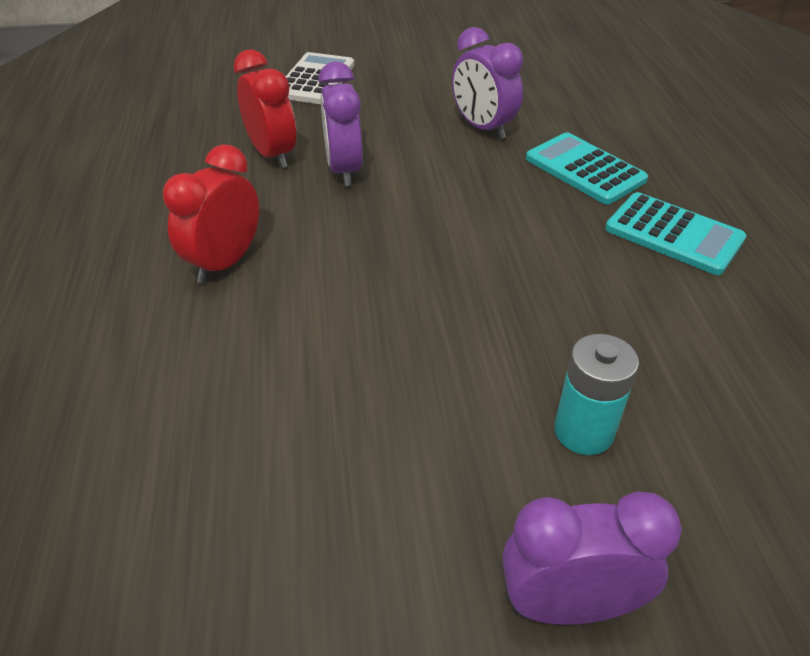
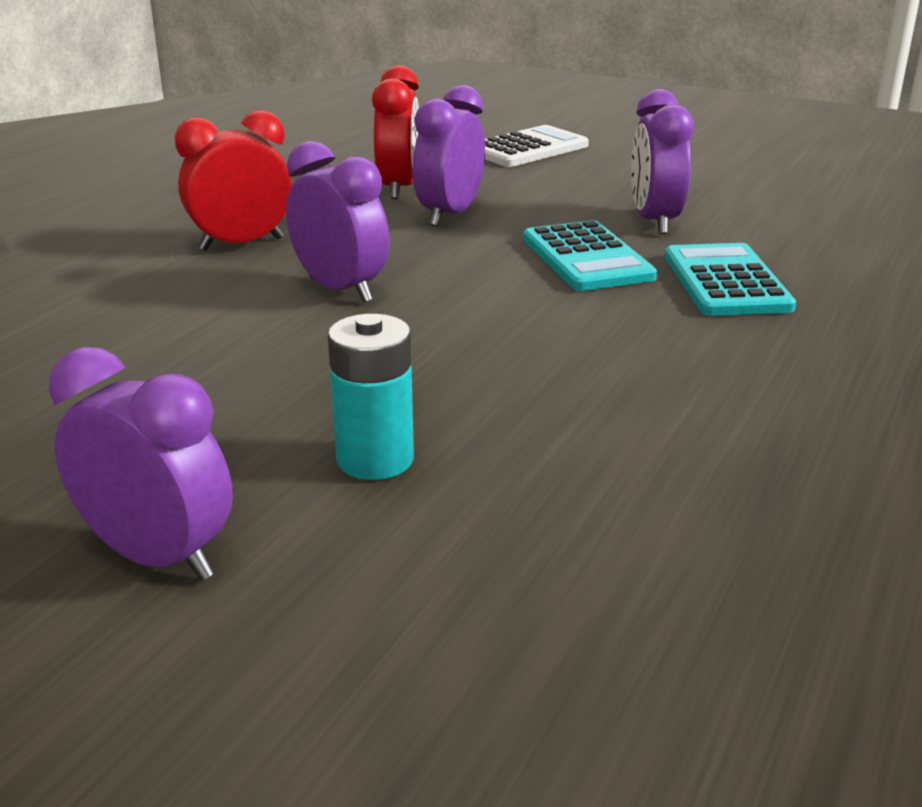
camera: 35 degrees right, 15 degrees down
(362, 280) = (341, 290): none -> purple clock
(673, 234) = (751, 361): turquoise calculator -> turquoise calculator (587, 258)

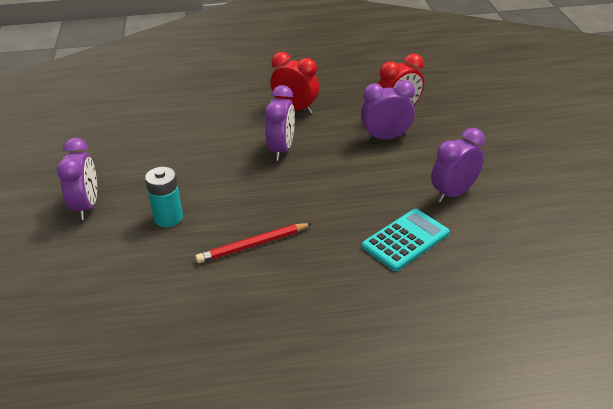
camera: 55 degrees right, 10 degrees up
(527, 149) = (500, 119): white calculator -> none
(587, 258) = (384, 192): turquoise calculator -> none
(588, 399) = (252, 245): none -> red pencil

